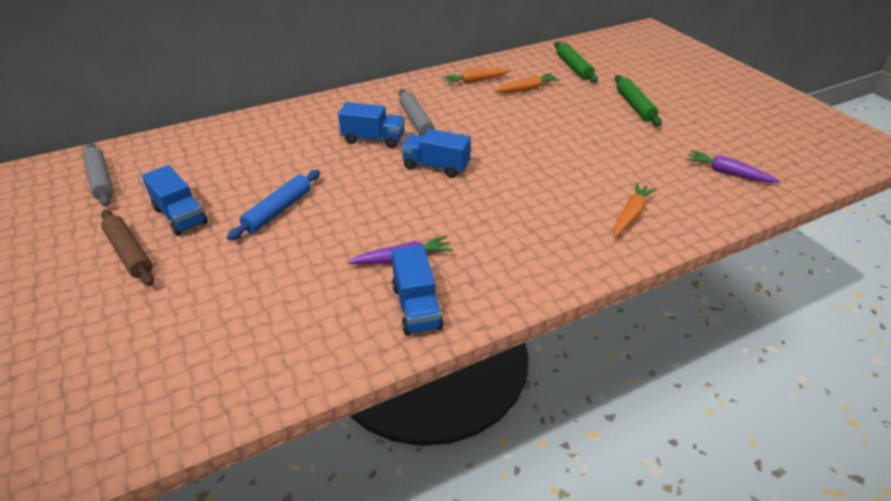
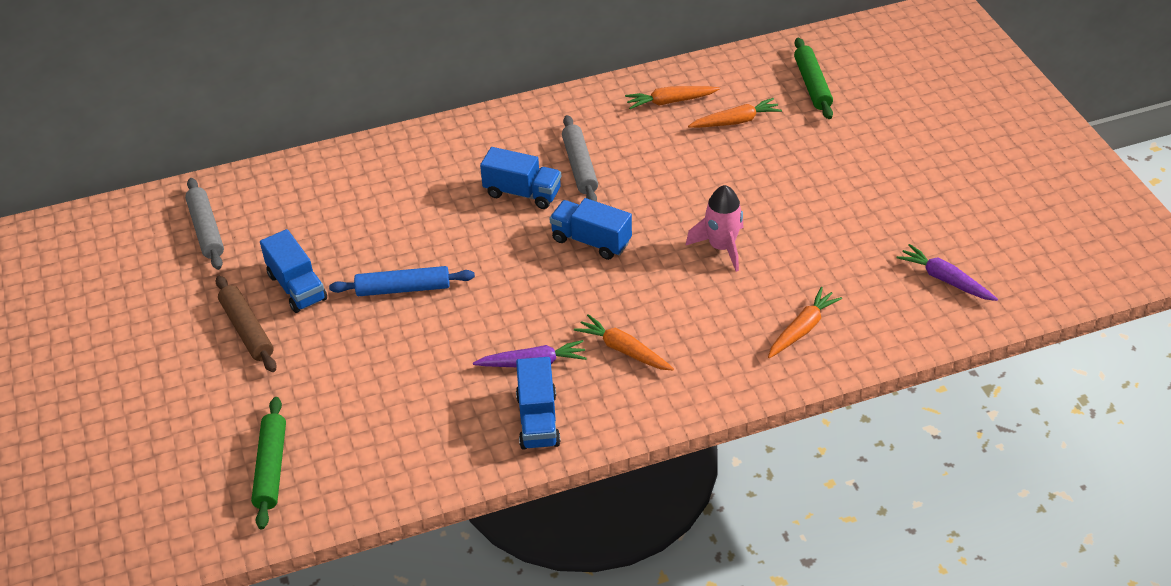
camera: 10 degrees right, 5 degrees up
(278, 210) = (403, 288): blue rolling pin -> blue rolling pin turned 45 degrees clockwise
(483, 242) = (624, 350): none -> orange carrot
(543, 164) = (721, 247): none -> pink rocket
(635, 106) = (871, 161): green rolling pin -> green rolling pin (271, 468)

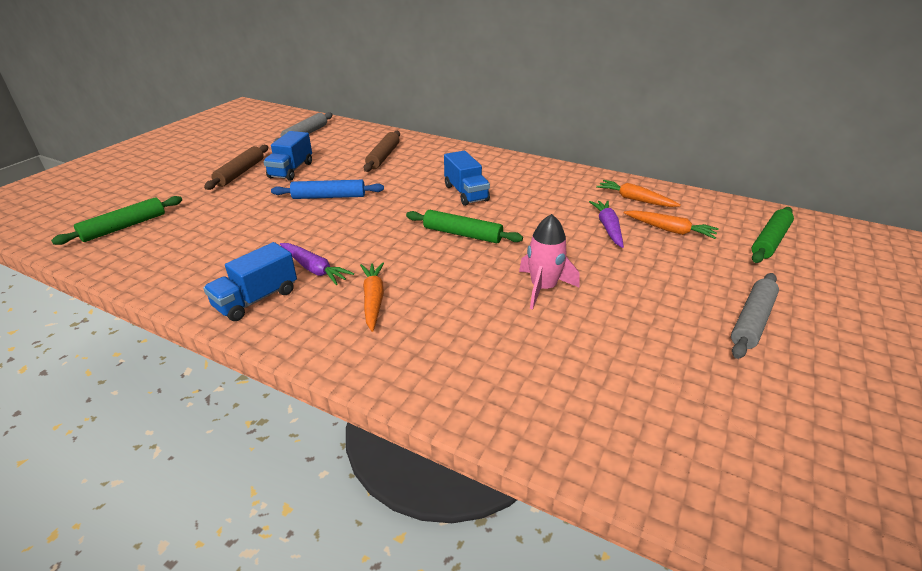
camera: 45 degrees right, 10 degrees down
(361, 201) = (383, 157): none -> brown rolling pin
(403, 288) = (329, 197): blue rolling pin -> blue rolling pin turned 45 degrees counterclockwise
(579, 166) = (520, 199): grey rolling pin -> grey rolling pin (752, 321)
(591, 241) = (462, 234): blue truck -> green rolling pin
(802, 329) = (520, 382): orange carrot -> none
(945, 279) = (729, 448): purple carrot -> purple carrot (608, 228)

